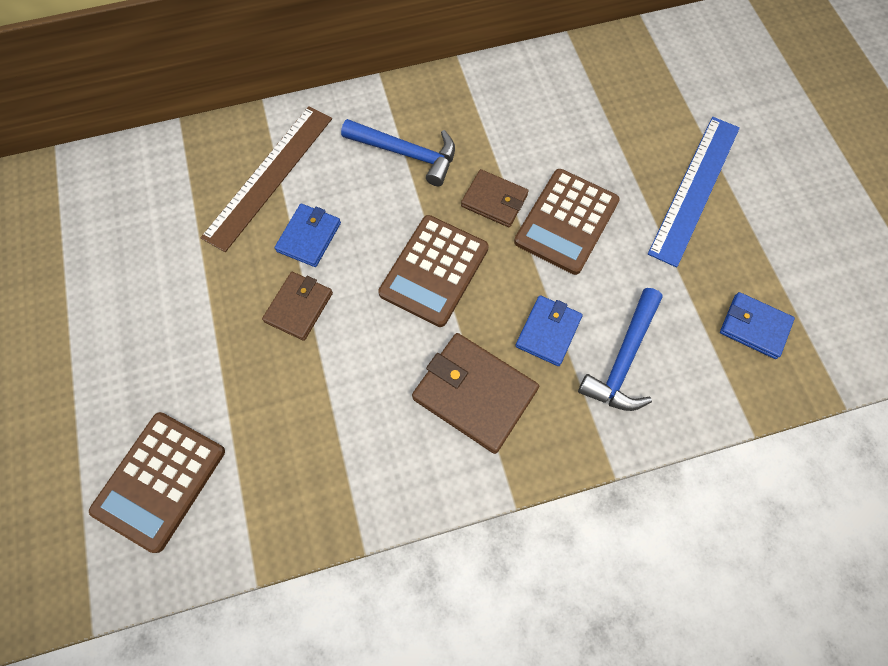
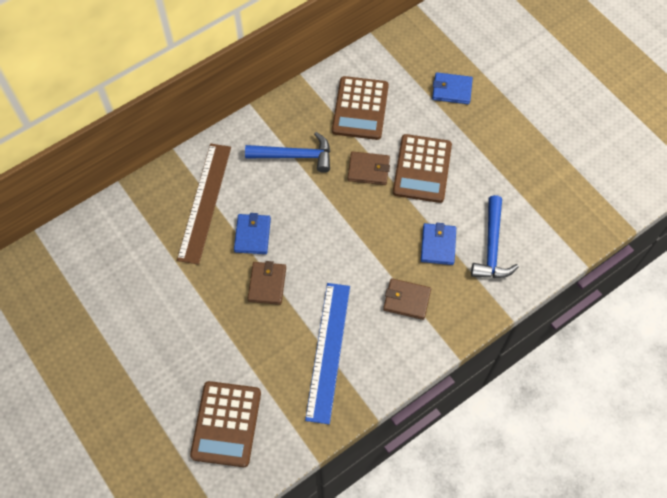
camera: 20 degrees left, 5 degrees down
(434, 271) = (348, 230): brown calculator -> brown calculator (360, 108)
(474, 394) = (406, 300): brown wallet -> brown wallet, size x0.62
(694, 189) = (497, 120): blue ruler -> blue ruler (328, 351)
(754, 327) = (565, 199): blue wallet -> blue wallet (452, 90)

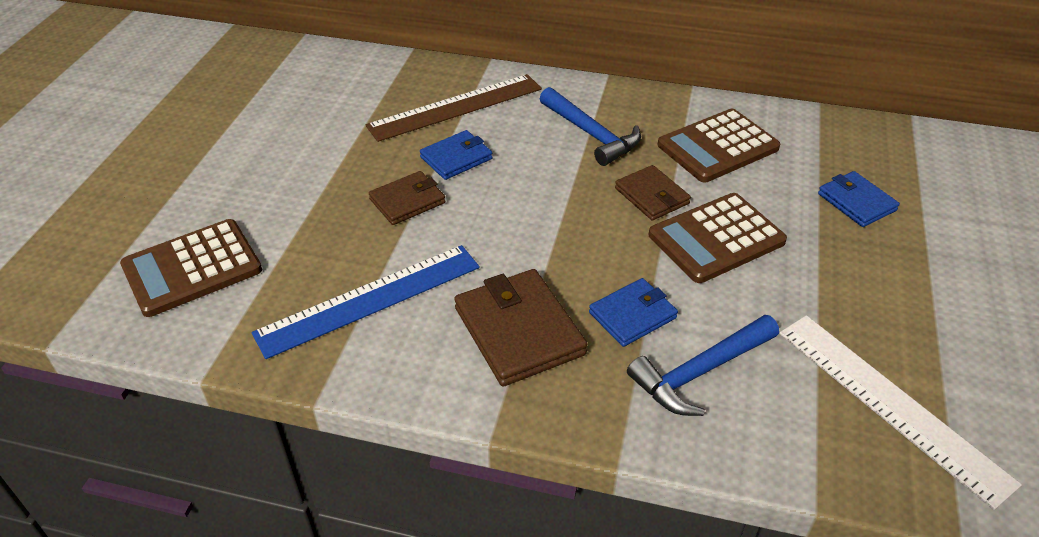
camera: 50 degrees right, 20 degrees down
(406, 300) = (519, 331): brown wallet -> brown wallet, size x1.62
(565, 193) = (890, 404): none -> white ruler

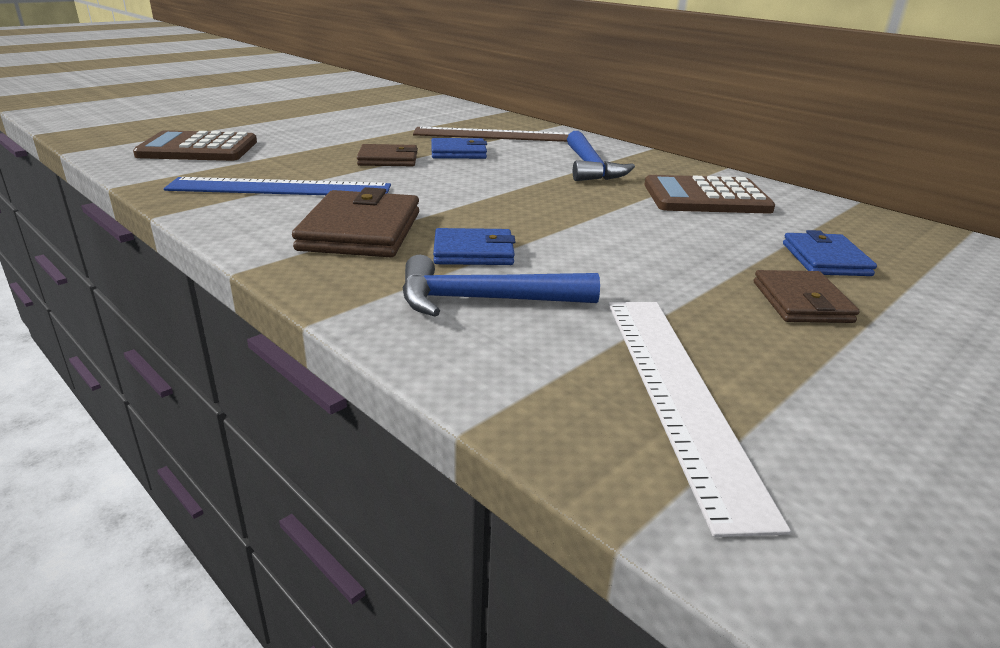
camera: 30 degrees right, 15 degrees down
(652, 196) = (597, 204): brown wallet -> brown wallet (801, 302)
(716, 238) = (627, 238): brown calculator -> none

